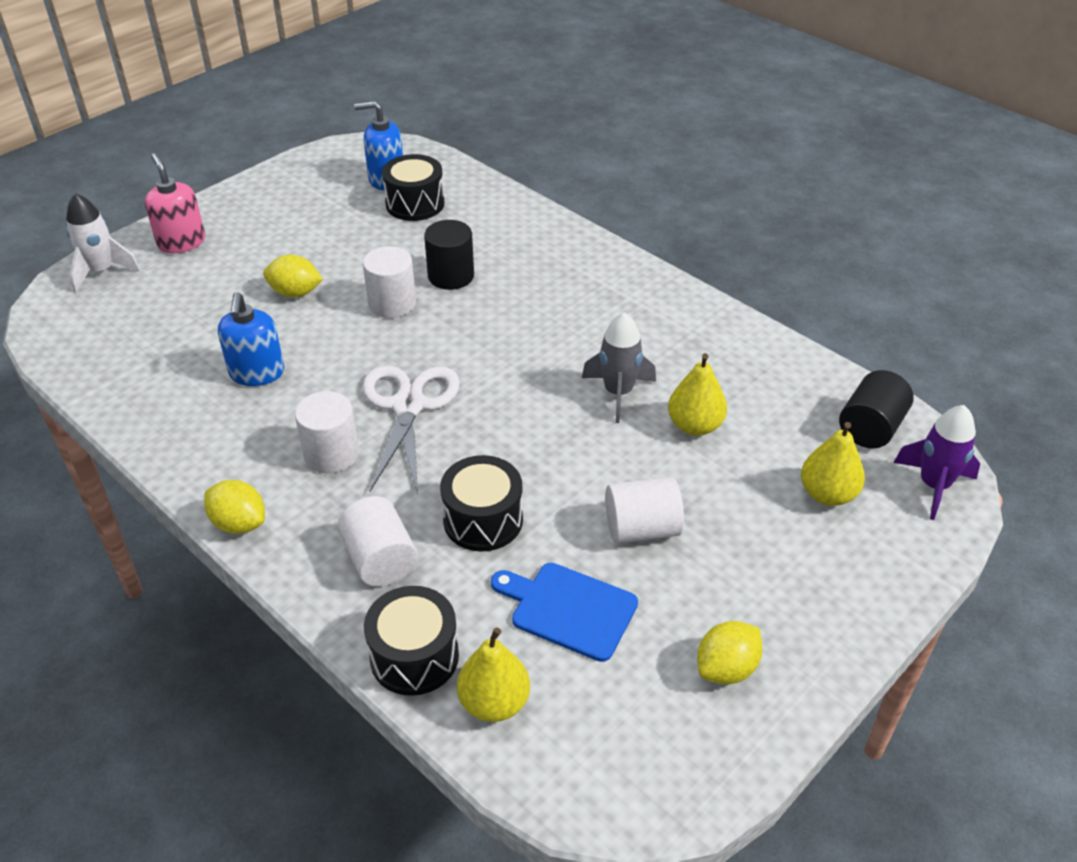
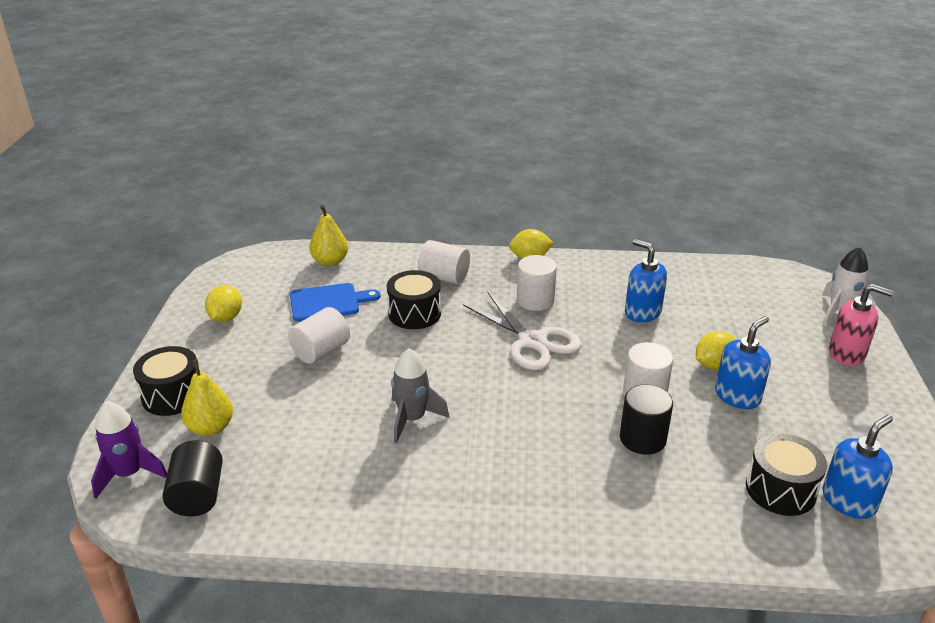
camera: 140 degrees right, 10 degrees down
(327, 263) = (737, 396): none -> blue soap dispenser
(414, 656) = (383, 258): black drum -> black drum (172, 395)
(694, 426) = (337, 425): yellow pear -> none

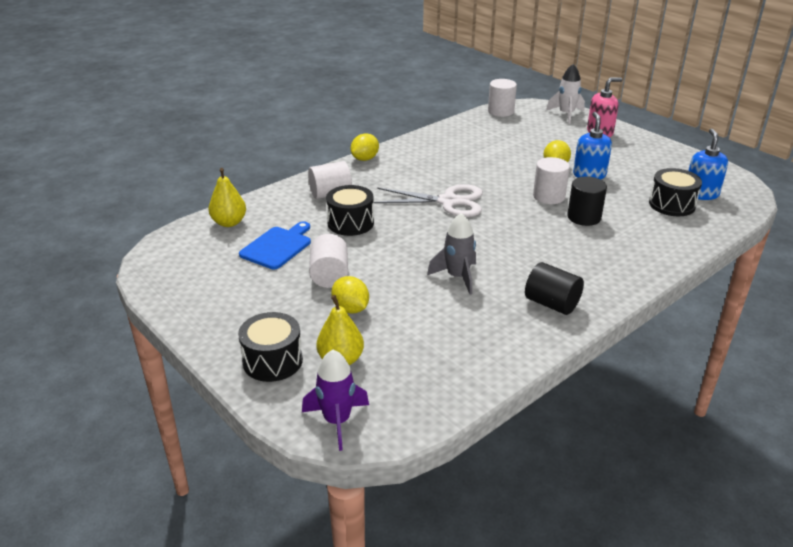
camera: 45 degrees left, 0 degrees up
(198, 495) = (408, 398): black cylinder -> black cylinder (552, 304)
(226, 317) = (215, 295): yellow lemon -> yellow lemon (350, 309)
(535, 300) = (410, 180): white cylinder -> white cylinder (501, 111)
(642, 312) = (479, 158): blue soap dispenser -> none

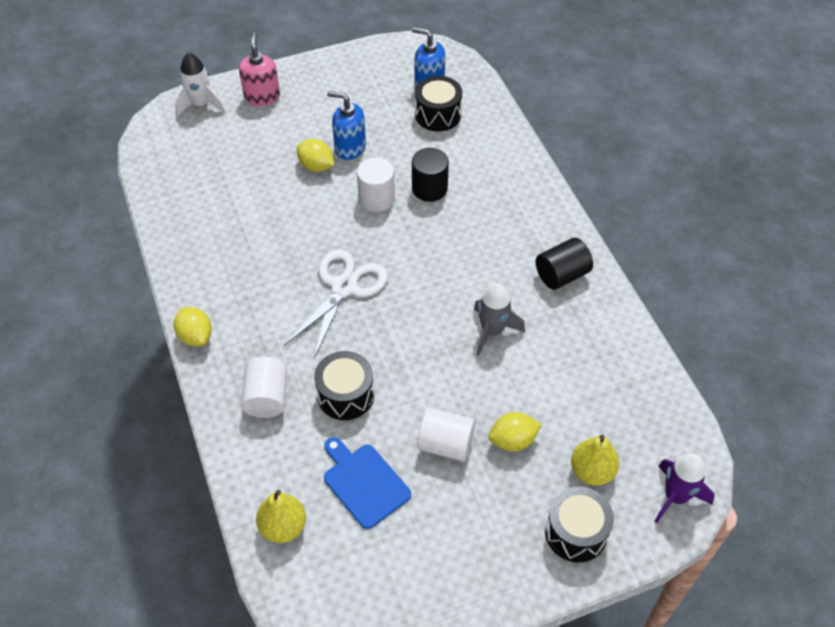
camera: 70 degrees left, 20 degrees up
(501, 111) = (152, 158): white cylinder -> none

